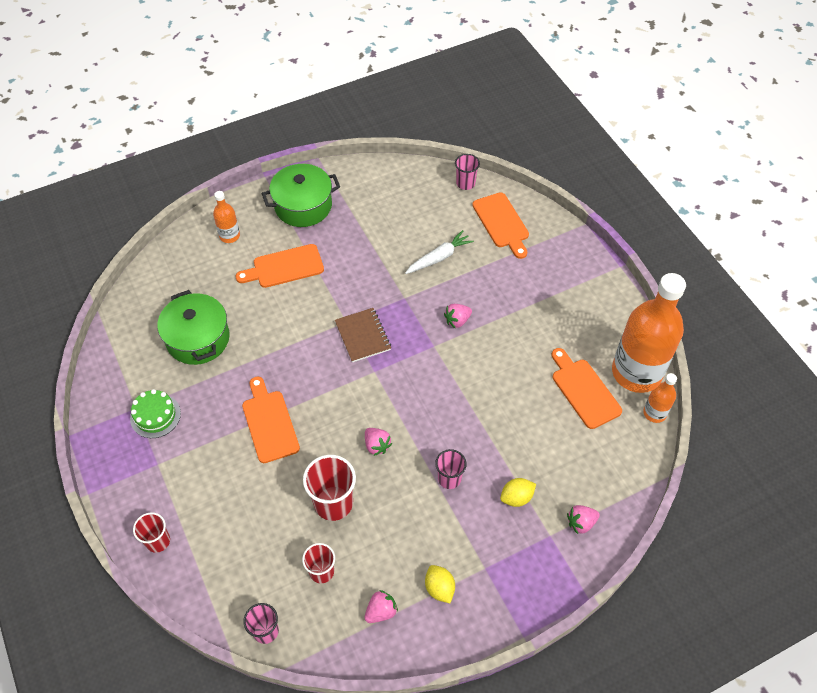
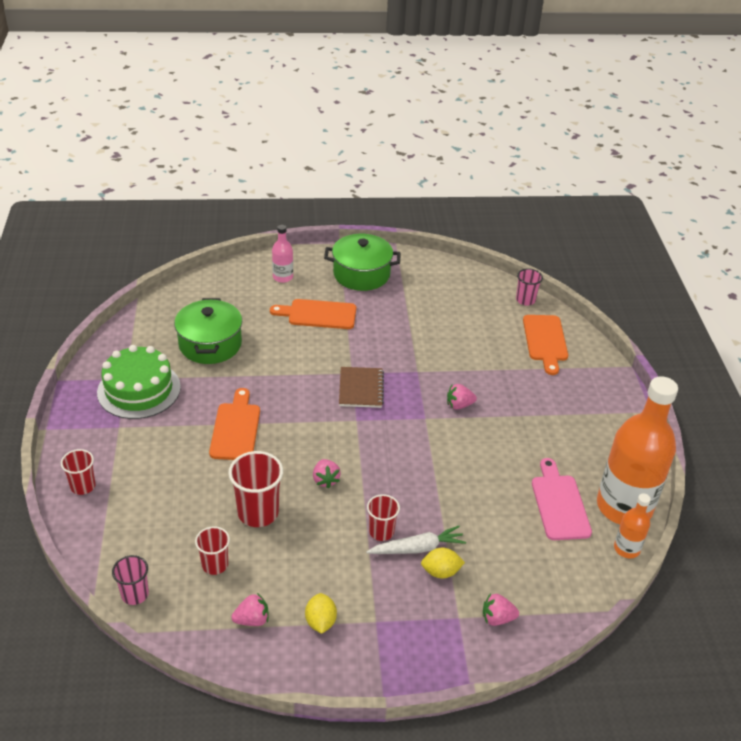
camera: 20 degrees right, 15 degrees down
(155, 416) = (139, 389): green cake -> green cake, size x1.66
(229, 236) = (283, 277): orange bottle -> pink bottle
(439, 257) = (468, 350): white carrot -> white carrot (417, 548)
(449, 478) = (381, 531): pink cup -> red cup
(584, 390) = (559, 504): orange cutting board -> pink cutting board

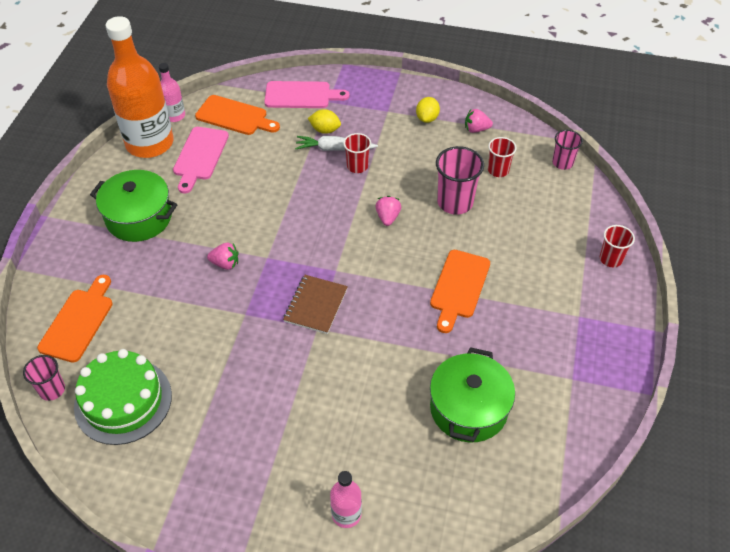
camera: 160 degrees left, 10 degrees up
(139, 389) = (557, 359): green cake -> green cake (123, 401)
(258, 512) = (455, 202): red cup -> pink cup
(318, 314) = (322, 428): orange cutting board -> orange cutting board (234, 116)
(361, 274) = (234, 493): green pot -> green pot (139, 217)
(497, 618) = (301, 95): pink strawberry -> pink cutting board
(626, 549) = (175, 116): orange bottle -> pink bottle

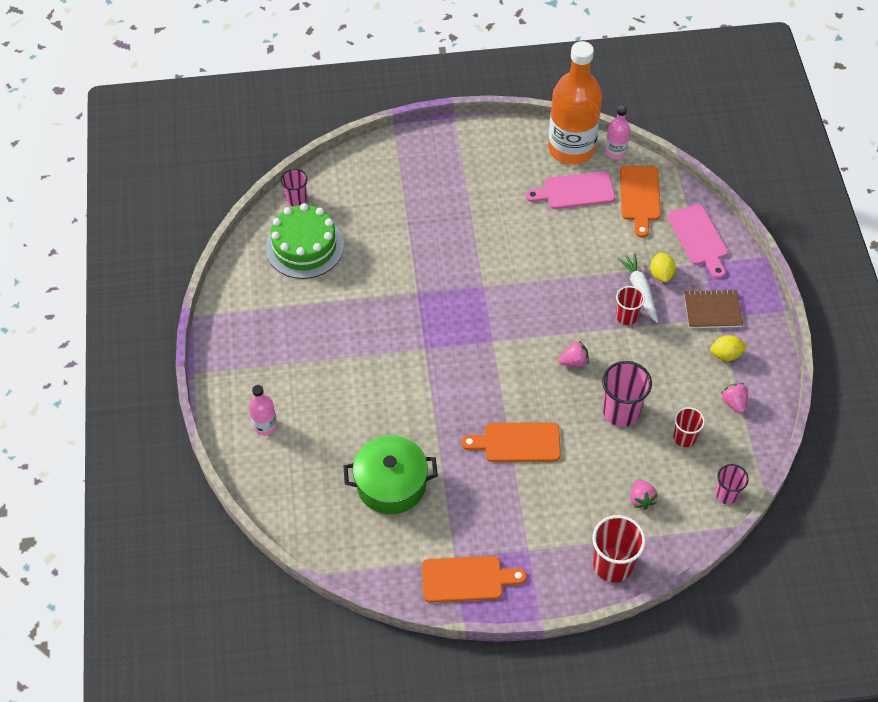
camera: 70 degrees right, 5 degrees up
(78, 321) = (362, 187): orange cutting board -> orange cutting board (467, 579)
(139, 217) = (483, 178): green pot -> none
(225, 263) = (462, 259): pink strawberry -> pink strawberry (641, 499)
(315, 305) = (448, 339): brown notebook -> brown notebook (712, 310)
(610, 259) = (612, 565): red cup -> red cup, size x1.64

